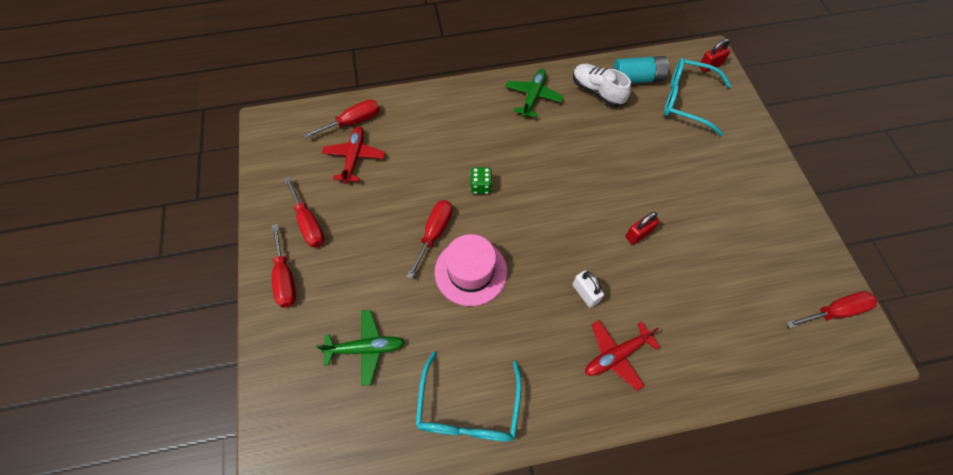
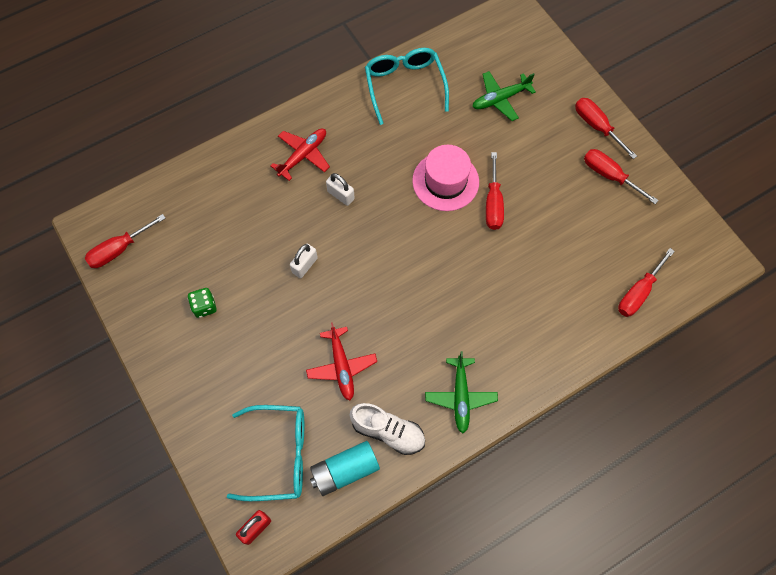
camera: 160 degrees right, 5 degrees up
(354, 157) = (610, 253): red plane -> red plane (341, 366)
(481, 186) = (471, 264): green dice -> green dice (204, 306)
(638, 234) = (305, 265): red padlock -> white padlock

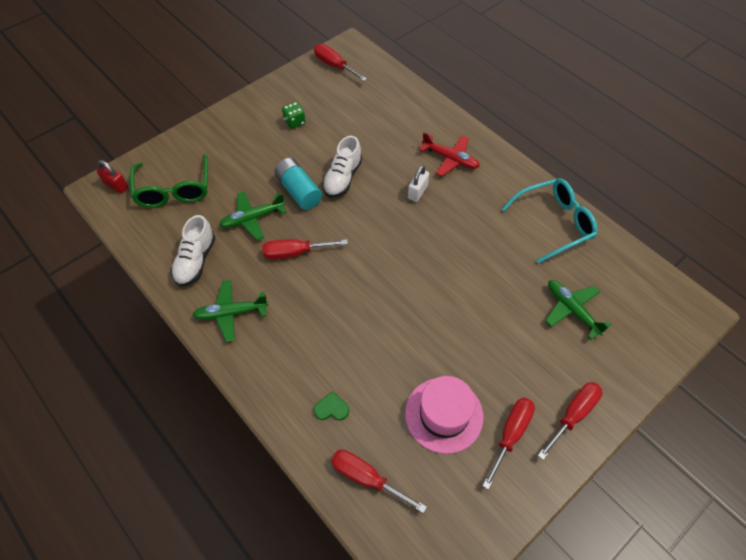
camera: 80 degrees right, 10 degrees down
(278, 455) = (174, 189): turquoise glasses -> green glasses
(305, 265) = (342, 178): white padlock -> white shoe
(341, 366) = (252, 218): red plane -> green plane
(345, 470) = (161, 235): turquoise battery -> turquoise battery (299, 191)
(445, 181) = (455, 272): pink hat -> pink hat (444, 414)
(493, 203) = (442, 317): red screwdriver -> red screwdriver (295, 253)
(573, 312) = (331, 408): none -> green heart

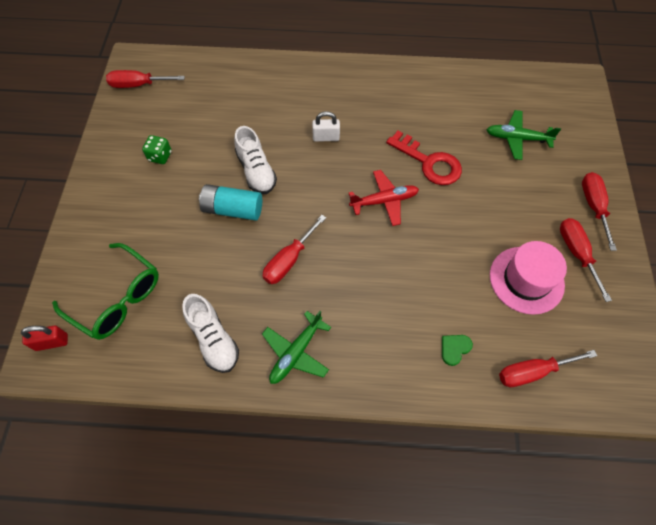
camera: 45 degrees left, 5 degrees up
(252, 218) = (220, 263): green plane -> none
(417, 192) = (326, 137): white padlock -> white padlock turned 75 degrees counterclockwise
(450, 159) = (320, 94): red plane -> red plane (384, 201)
(474, 270) = (429, 163): none -> red key
(554, 223) = (441, 88): turquoise glasses -> none

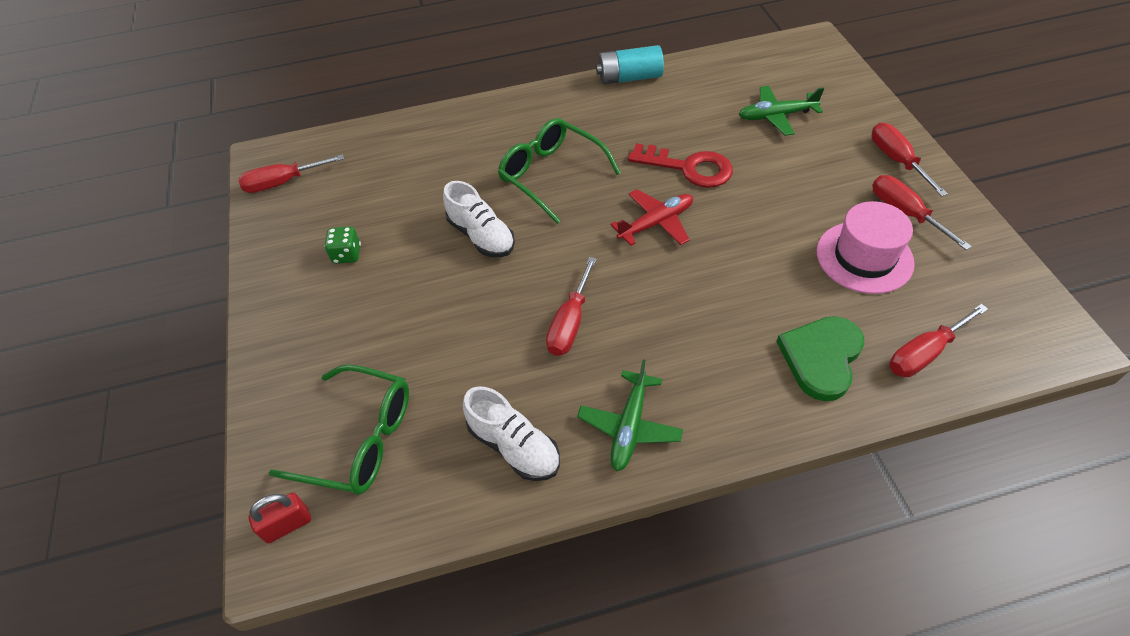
camera: 15 degrees left, 10 degrees down
(233, 209) = (470, 287): turquoise battery -> turquoise battery (629, 78)
(326, 137) = (552, 175): white padlock -> green glasses
(454, 349) = (821, 358): green heart -> green heart, size x2.07

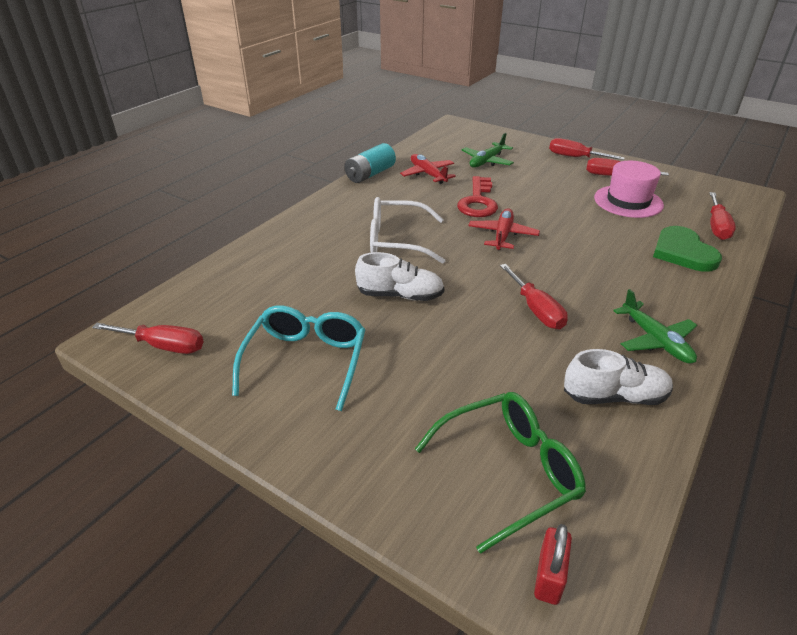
camera: 45 degrees left, 15 degrees down
(283, 182) = (163, 346): red screwdriver -> red screwdriver turned 105 degrees counterclockwise
(347, 254) = (306, 361): green dice -> turquoise glasses
(552, 175) = (397, 241): green glasses -> white glasses
(686, 105) = (428, 174): none -> red plane
(689, 168) = (478, 202): red key -> red key turned 120 degrees clockwise

